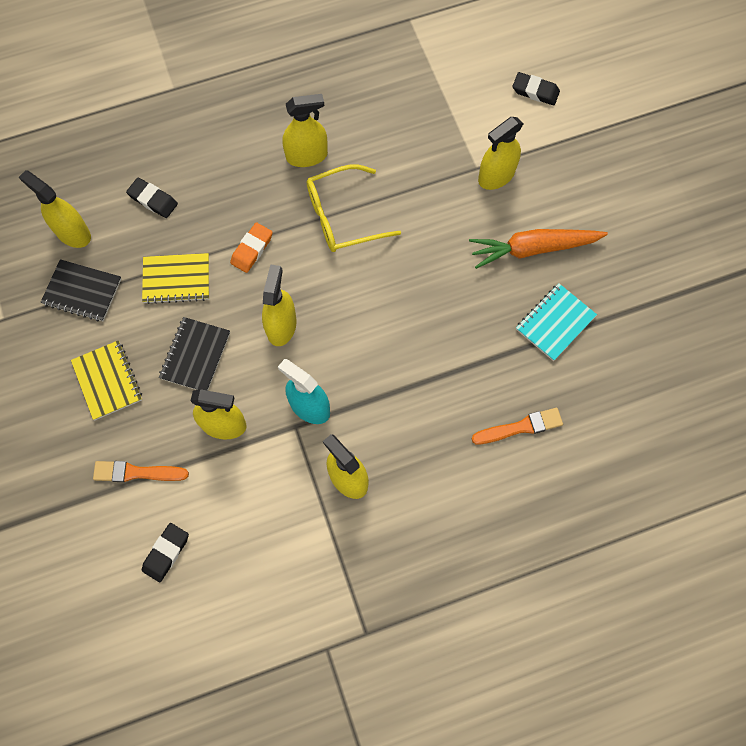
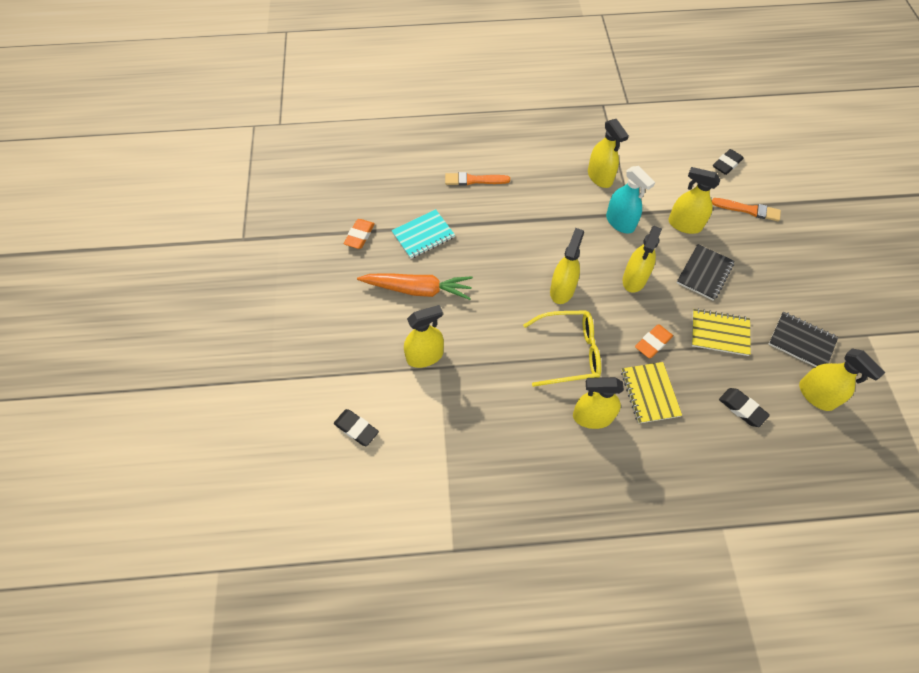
camera: 165 degrees left, 10 degrees down
(107, 381) = (774, 271): yellow notebook -> yellow notebook (649, 393)
(366, 290) = (562, 290): none -> yellow spray bottle
(632, 302) = (359, 236): none -> orange eraser

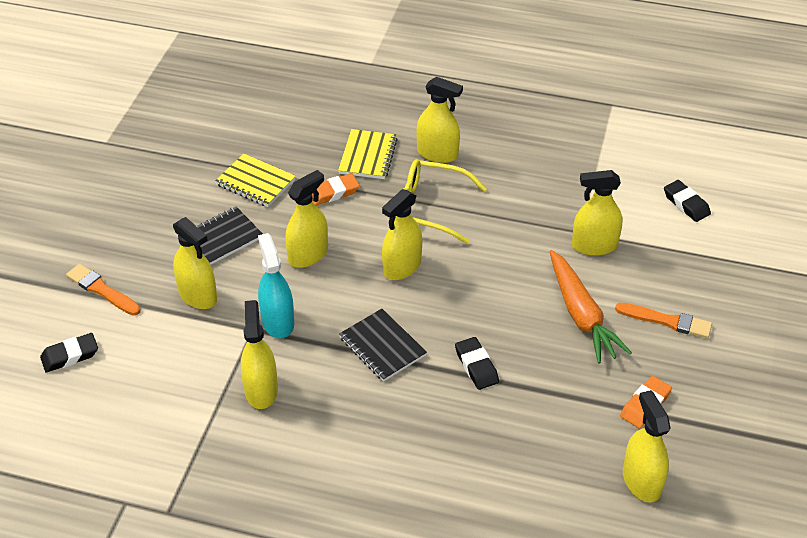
camera: 160 degrees left, 15 degrees down
(418, 289) = (581, 315): orange carrot -> orange carrot turned 135 degrees counterclockwise
(423, 235) = (553, 380): turquoise notebook -> none
(474, 180) = (448, 440): orange brush -> orange brush (667, 321)
(742, 408) = (287, 124): black eraser -> black eraser (476, 366)
(801, 342) = (178, 154): black notebook -> black notebook (382, 346)
(816, 395) = (207, 115): yellow spray bottle -> yellow spray bottle (641, 481)

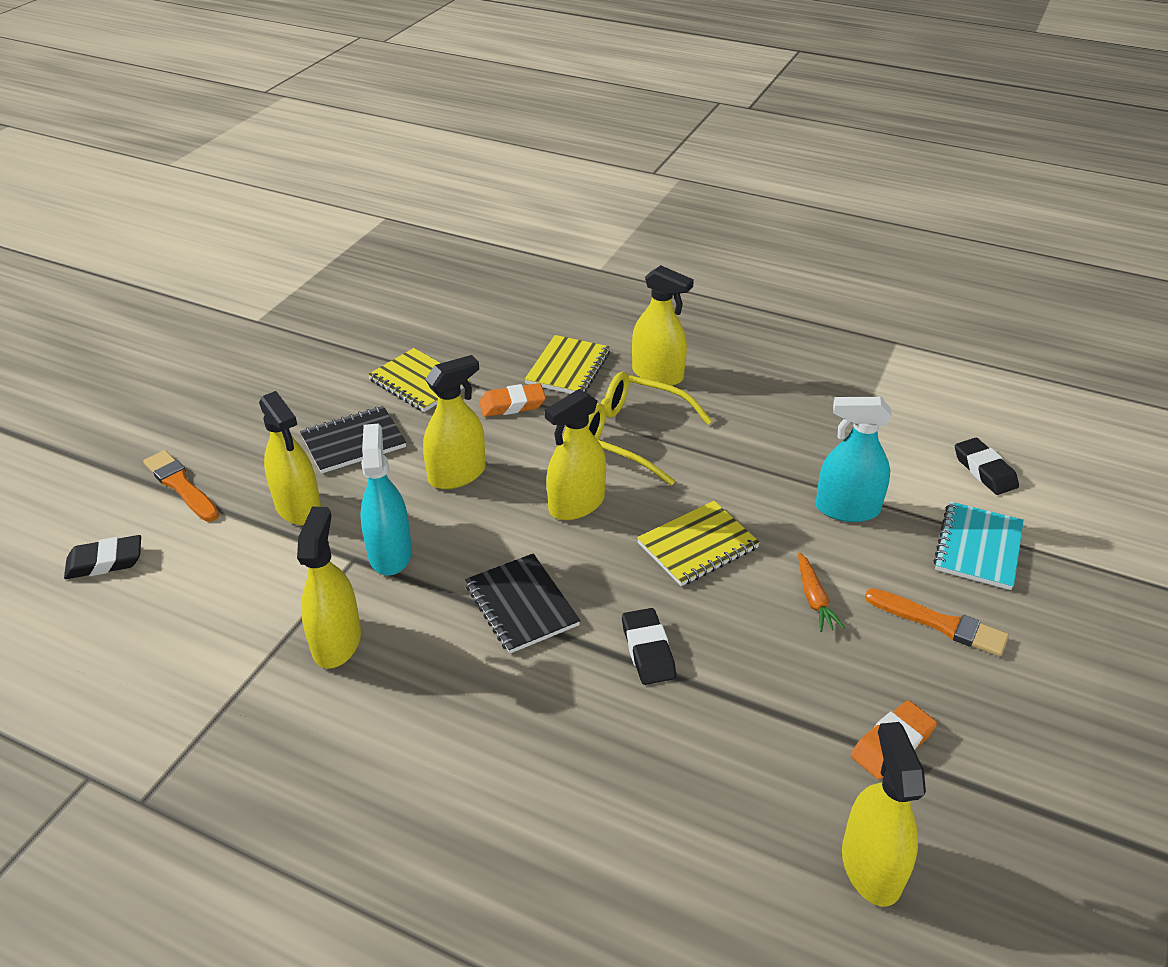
camera: 10 degrees right, 5 degrees down
(495, 287) = (697, 545): none -> yellow notebook
(581, 315) = (814, 599): orange carrot -> orange carrot, size x0.48
(594, 246) = (847, 509): yellow spray bottle -> turquoise spray bottle
(687, 263) = (978, 547): none -> turquoise notebook

